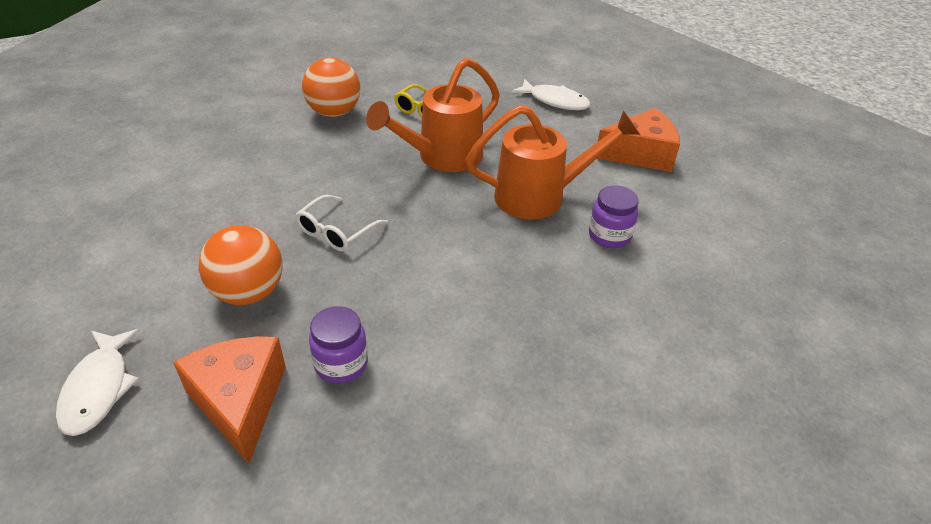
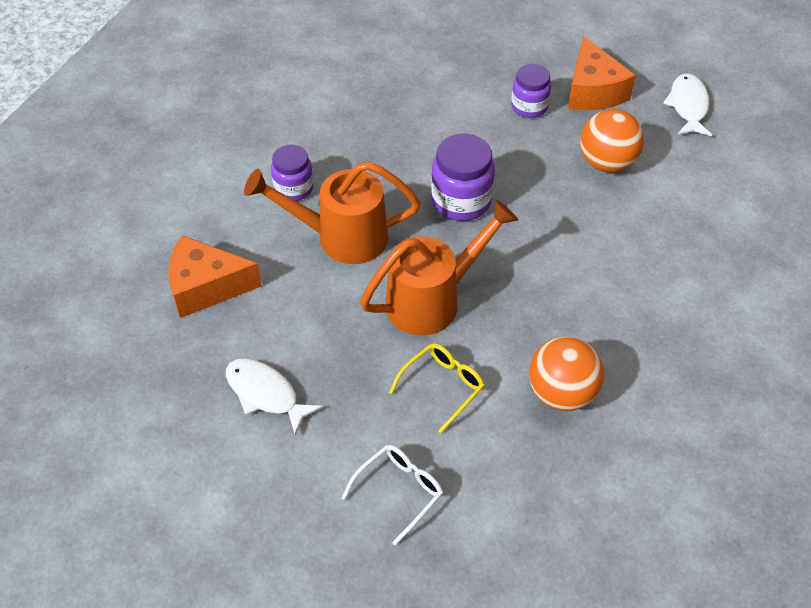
camera: 170 degrees left, 10 degrees up
(336, 232) = (542, 213): white glasses -> white glasses (399, 491)
(425, 237) = (461, 201): none -> purple jar

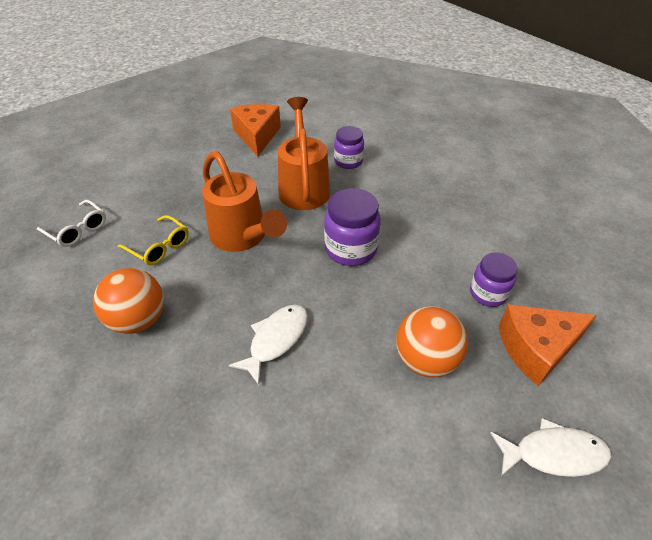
camera: 85 degrees right, 5 degrees down
(266, 394) = (170, 167): white fish -> white fish (276, 340)

